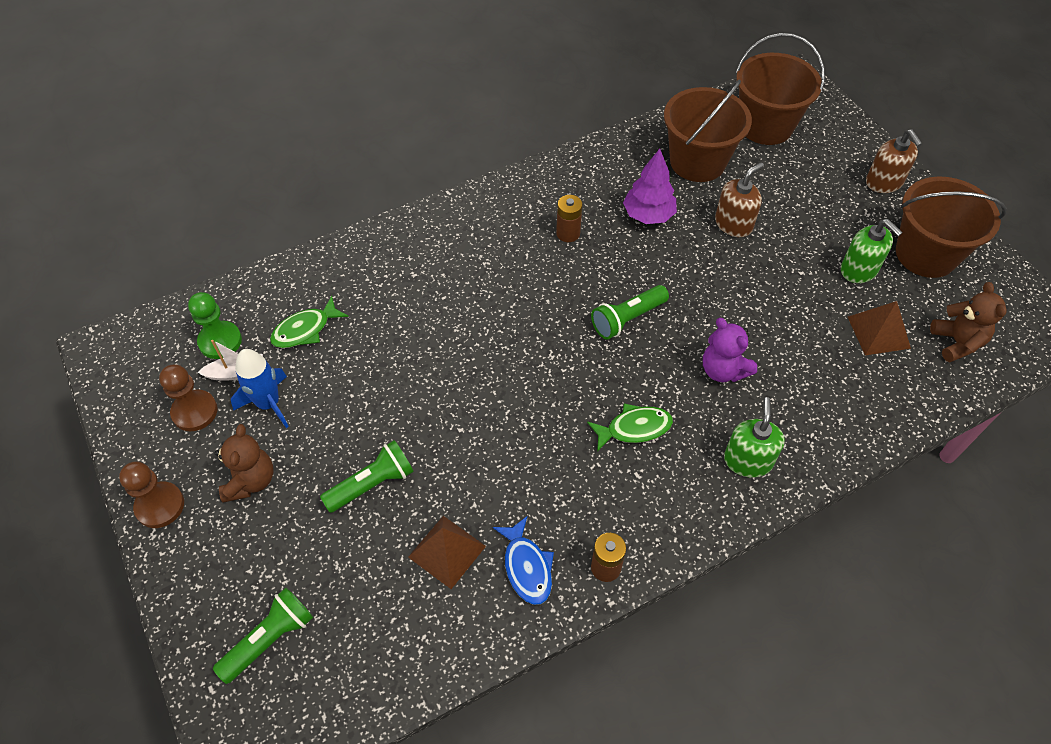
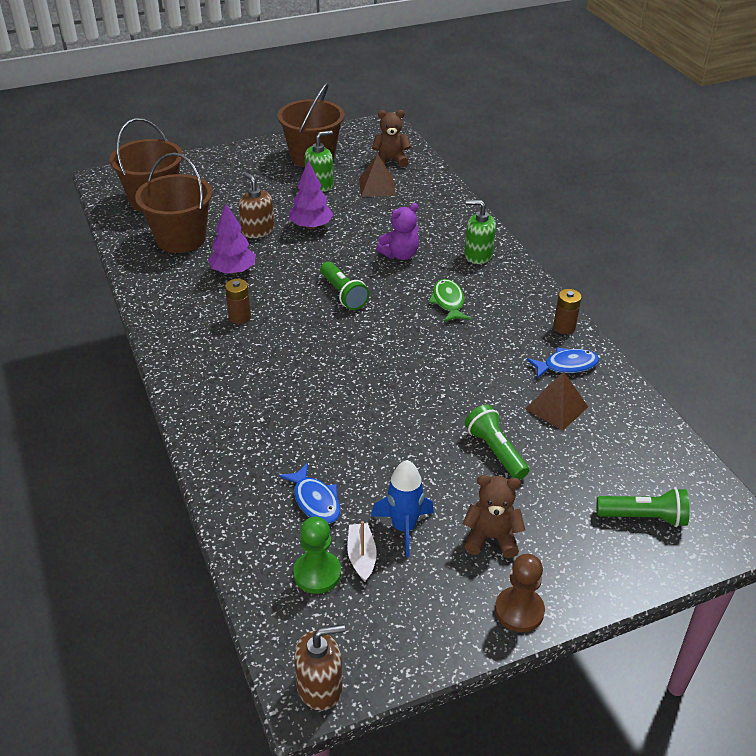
camera: 85 degrees left, 15 degrees down
(195, 411) = (408, 590): brown pawn -> none
(270, 639) = (643, 517): green flashlight -> green flashlight turned 135 degrees clockwise
(305, 330) = (315, 501): green fish -> blue fish
(759, 272) = (311, 226): none -> purple tree
(884, 182) = (238, 160): brown soap dispenser -> brown soap dispenser (320, 686)

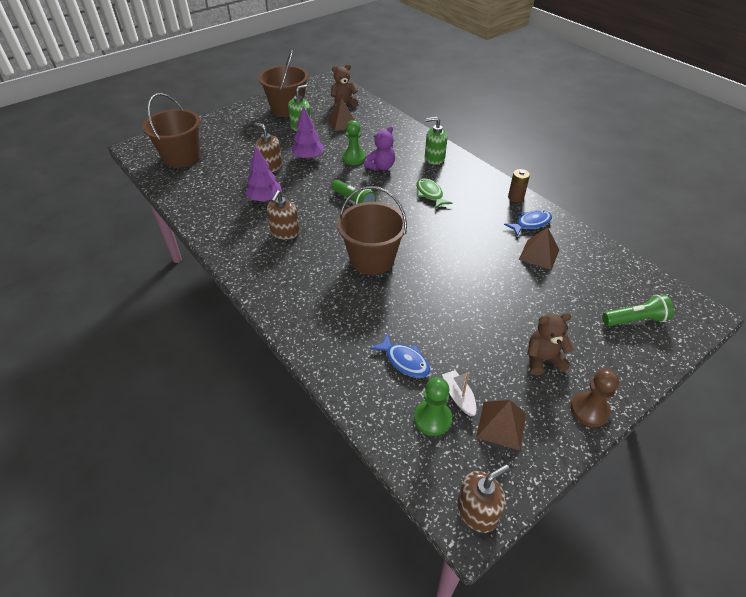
camera: 15 degrees left, 5 degrees up
(180, 239) = (214, 182): brown bucket -> brown bucket (372, 259)
(239, 317) = (285, 232): brown battery -> brown soap dispenser
(370, 237) = (354, 158): none -> green pawn
(397, 601) = (501, 425): none -> brown pyramid
(404, 527) = (478, 366): blue rocket -> none
(495, 451) = (514, 294): green flashlight -> none

